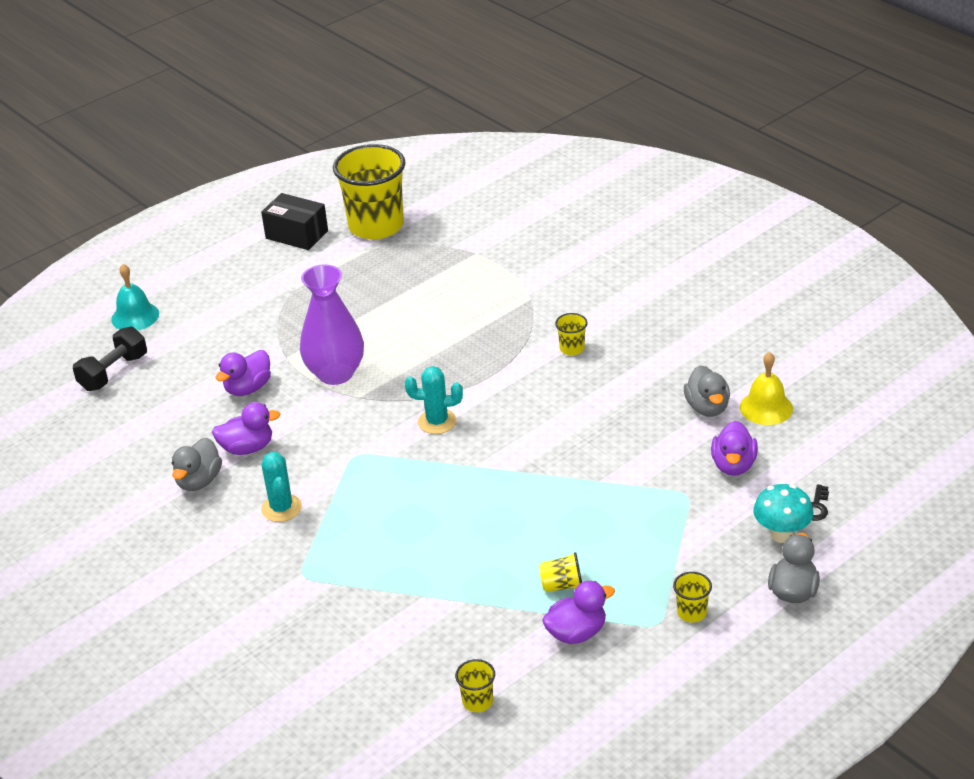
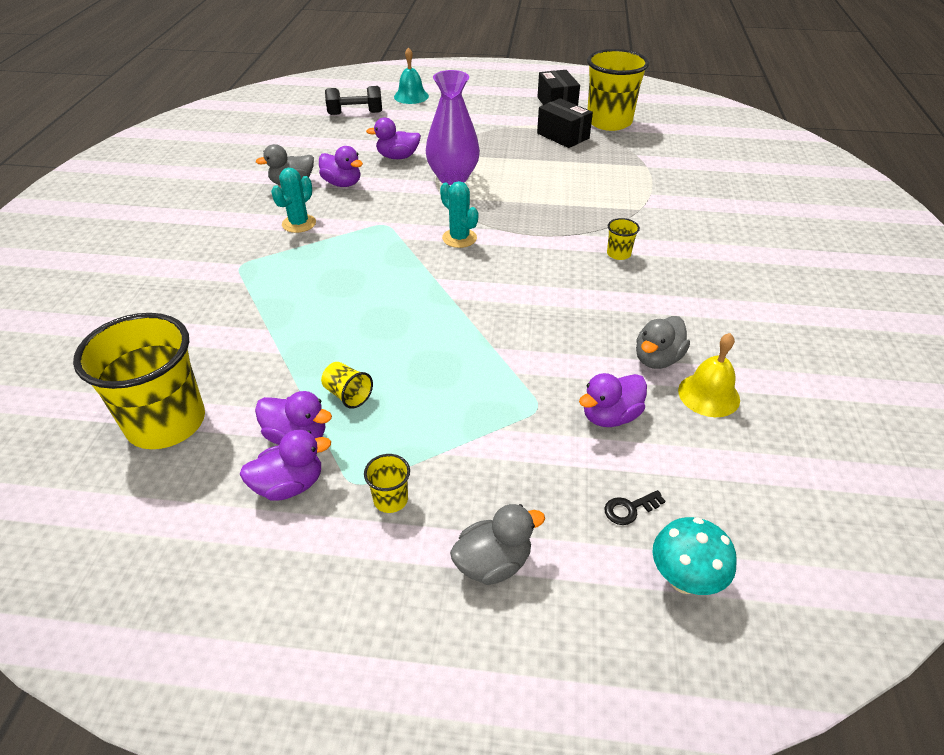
camera: 45 degrees right, 5 degrees up
(359, 267) = (563, 136): none -> black box
(477, 701) = (166, 423): yellow cup -> yellow cup, size x2.46
(623, 658) = (289, 485): none -> purple duck
(781, 534) = (562, 505): turquoise mushroom -> turquoise mushroom (684, 580)

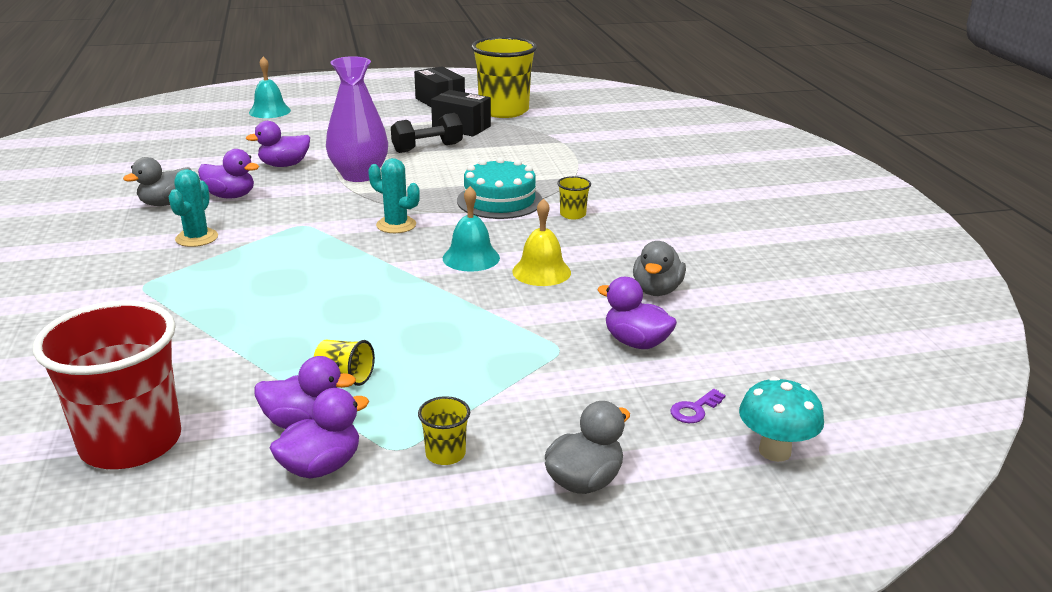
camera: 20 degrees left, 15 degrees down
(166, 423) = (131, 443): yellow cup -> red cup
(355, 113) = (210, 133): black dumbbell -> black dumbbell (427, 148)
(506, 287) = (471, 258): none -> turquoise bell
(559, 226) = (499, 200): none -> turquoise cake
(610, 416) = (636, 342): purple duck -> purple duck turned 90 degrees clockwise
(629, 509) = (695, 409): black key -> purple key
(709, 395) = (720, 309): yellow bell -> yellow bell (541, 271)

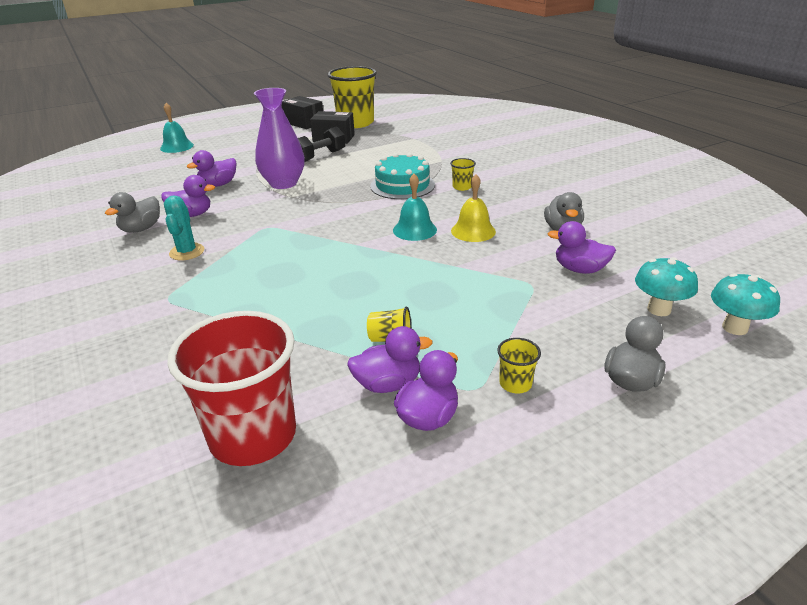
camera: 15 degrees left, 5 degrees up
(396, 225) = (340, 215): turquoise cactus -> none
(695, 409) = (659, 309): purple key -> turquoise mushroom

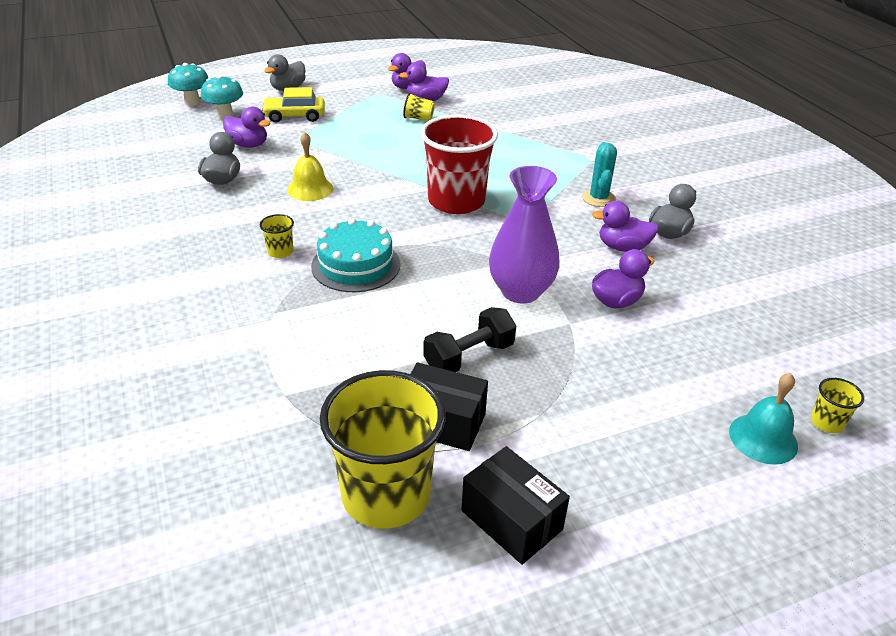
camera: 175 degrees left, 5 degrees up
(253, 435) = (500, 90): red cup -> red cup (456, 201)
(414, 230) = (368, 197): turquoise bell -> none
(515, 384) = (353, 93): yellow cup -> yellow cup (826, 422)
(566, 320) = (294, 116): none -> yellow car

